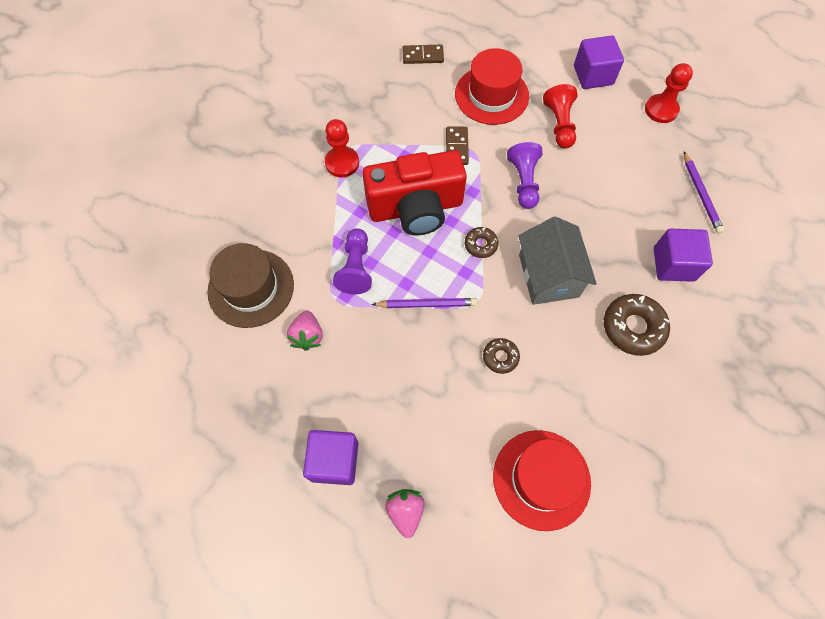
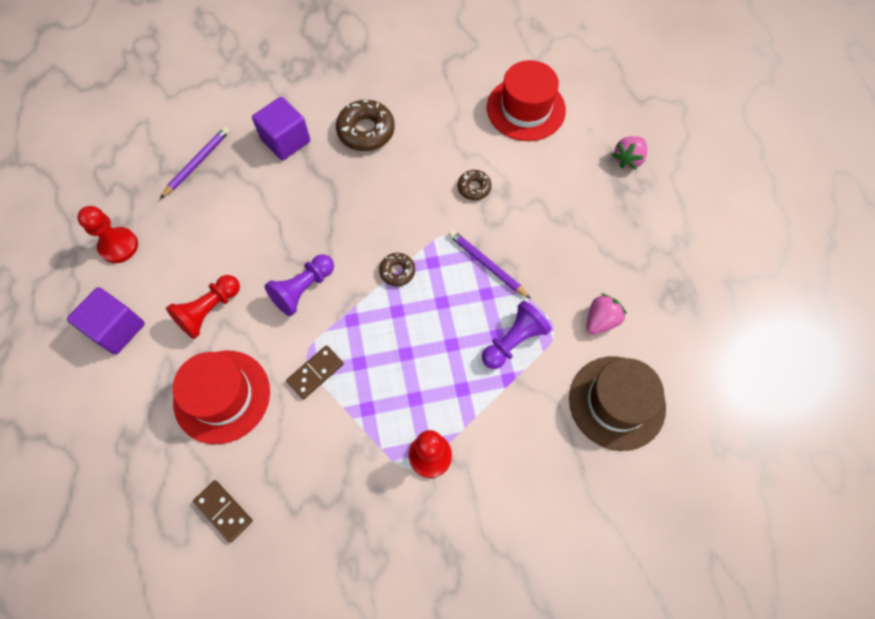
camera: 135 degrees left, 0 degrees up
(334, 461) = (651, 222): purple cube -> none
(415, 208) = (413, 348): red camera -> none
(548, 275) = (377, 207): grey house -> none

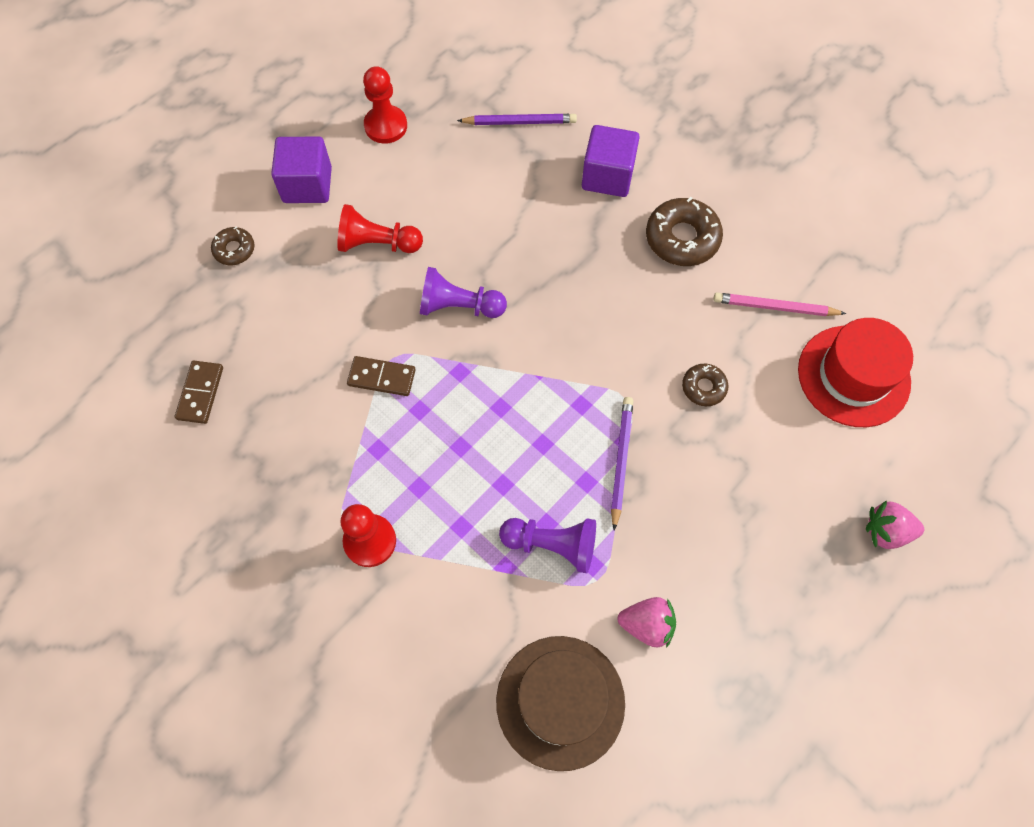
camera: 55 degrees right, 0 degrees up
(222, 396) = (303, 315): red hat -> none
(397, 271) = (544, 378): brown donut -> brown donut (234, 249)
(452, 116) = (774, 307): none -> pink pencil

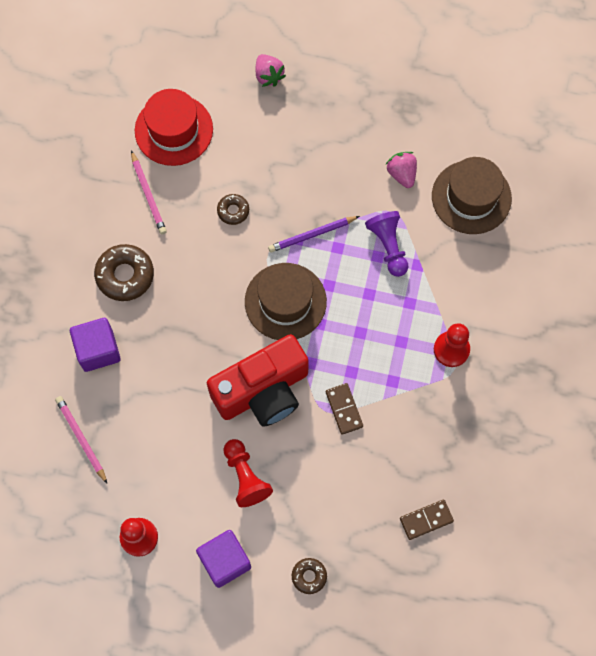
camera: 120 degrees left, 5 degrees up
(459, 306) = (263, 391): purple pawn -> red camera
(520, 122) = (81, 438): purple pencil -> pink pencil
(551, 384) = (285, 301): none -> brown hat

